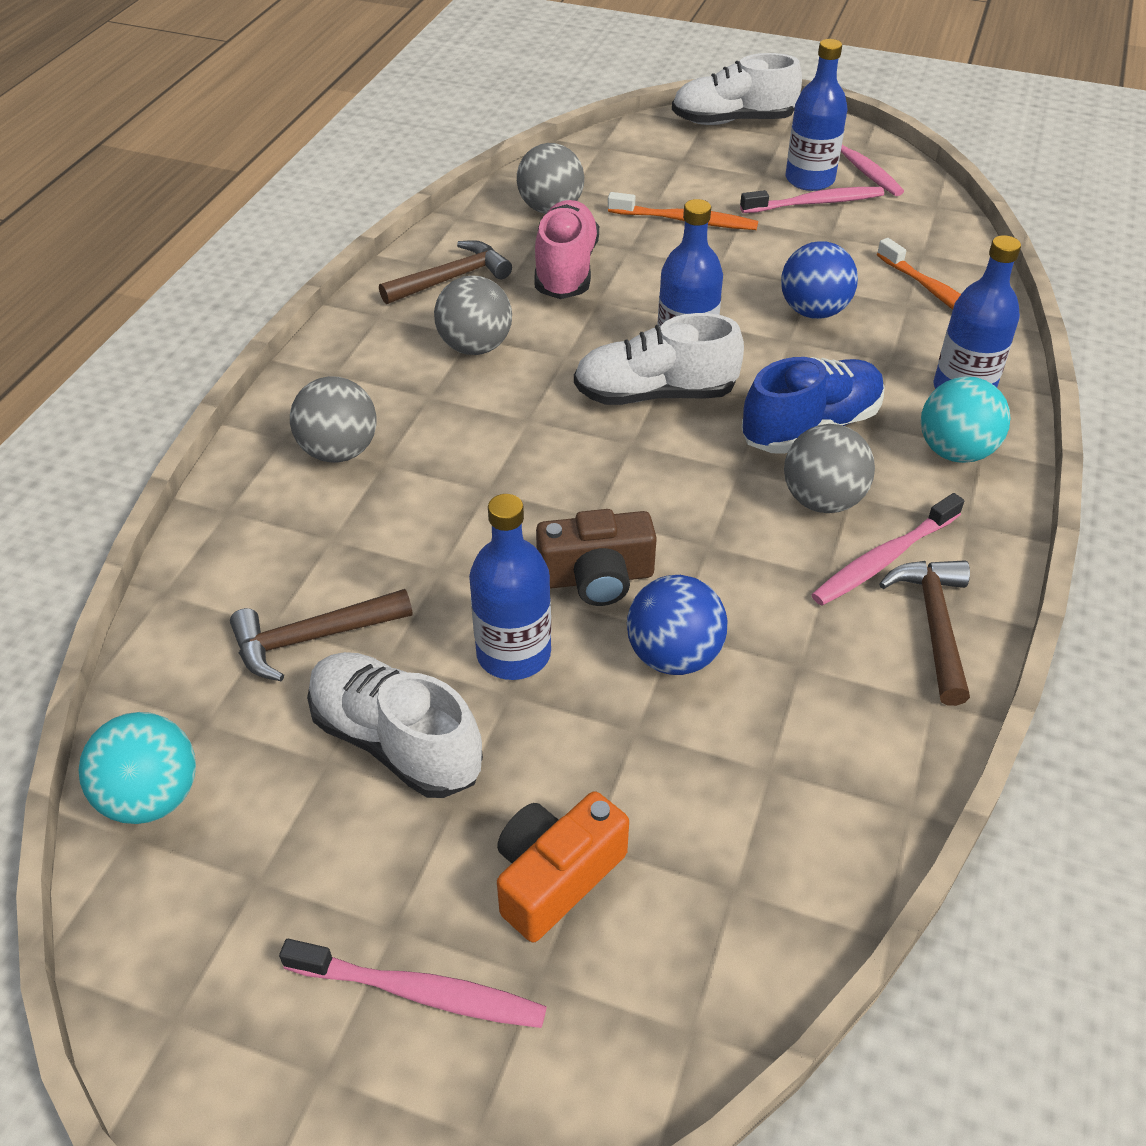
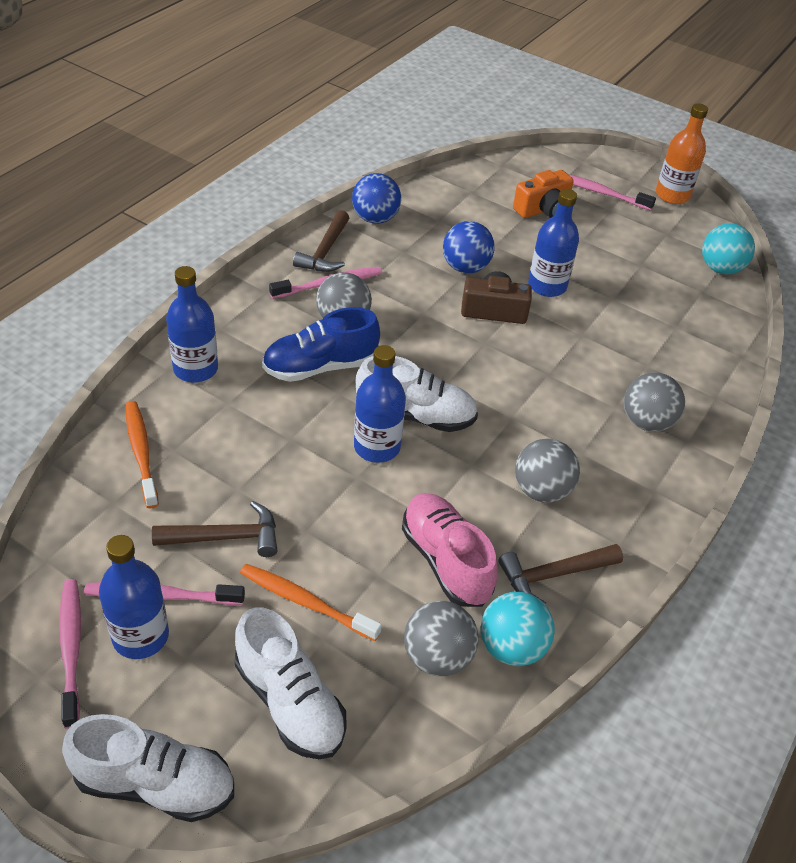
camera: 170 degrees left, 0 degrees up
(224, 1046) = (672, 195): none -> orange bottle
(313, 638) = (653, 315): brown hammer -> brown hammer (225, 537)
(396, 741) = (609, 264): white shoe -> white shoe (289, 702)
(566, 270) = (446, 561): pink shoe -> pink shoe turned 135 degrees clockwise
(813, 311) = (254, 461): blue ball -> blue ball (375, 219)
(955, 452) = (239, 330): turquoise ball -> turquoise ball (511, 647)

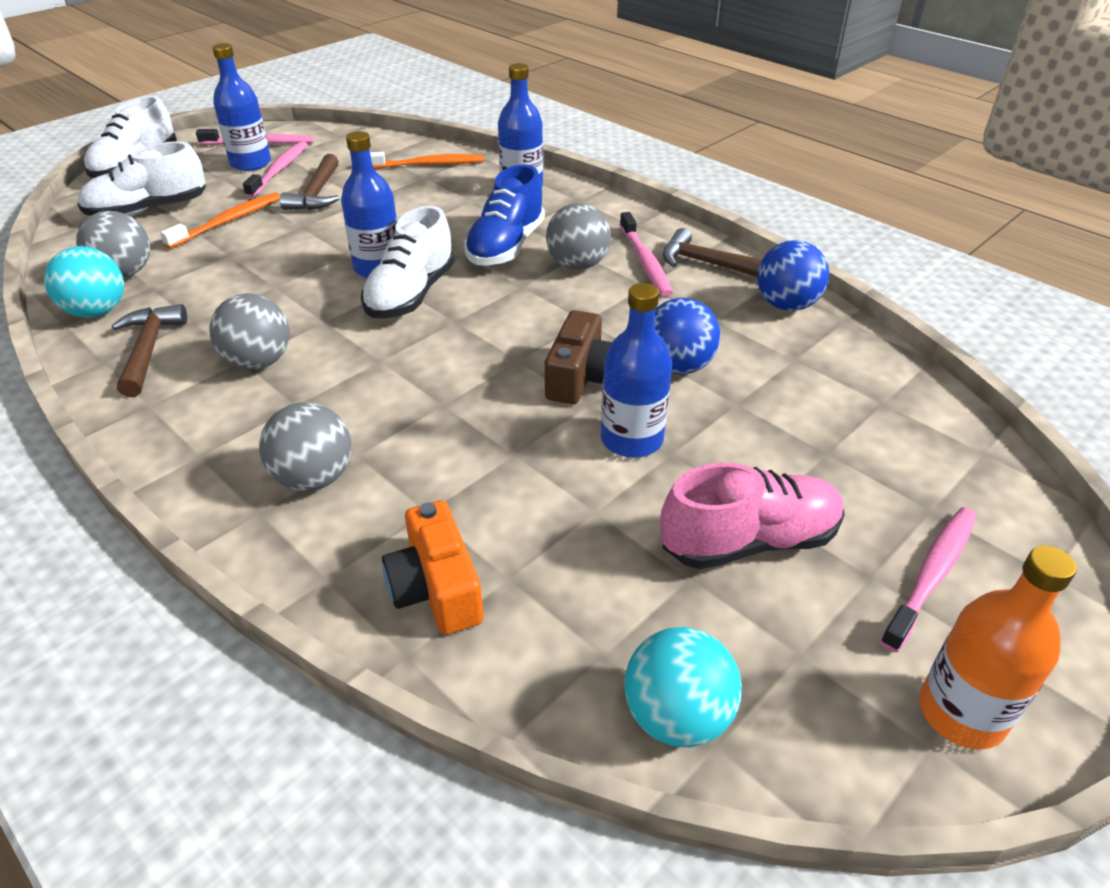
camera: 105 degrees right, 5 degrees down
(320, 367) = (506, 247): blue shoe -> blue shoe turned 150 degrees counterclockwise
(446, 561) = (216, 289): pink shoe -> pink shoe (749, 541)
(543, 209) = (849, 477): orange camera -> orange camera (436, 589)

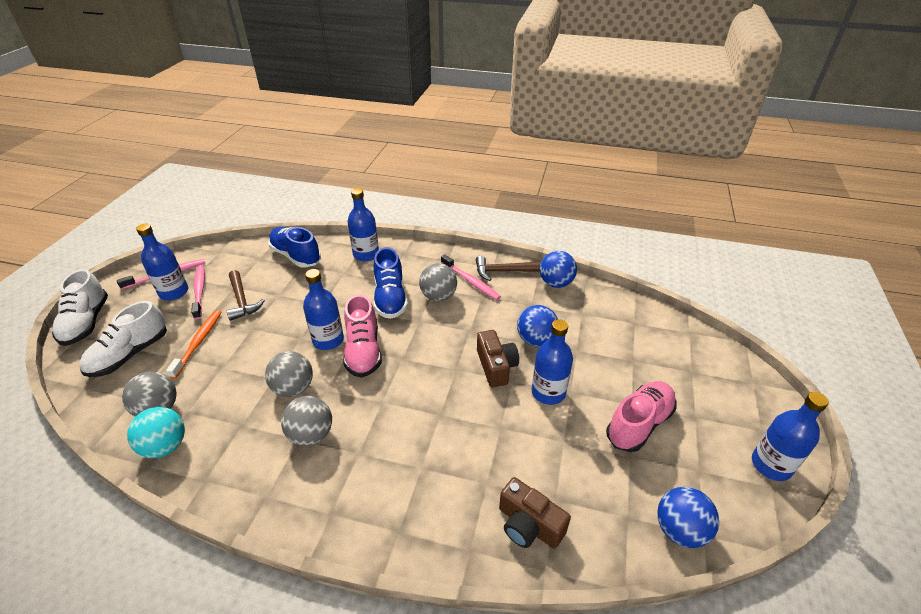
camera: 30 degrees left, 0 degrees up
(148, 350) = (230, 458): brown hammer -> none
(314, 478) = (411, 494): grey ball -> grey ball (293, 388)
(411, 294) = (363, 351): white shoe -> pink shoe
(427, 165) = (296, 256): orange toothbrush -> blue shoe
(436, 589) = (529, 525): orange camera -> brown camera
(676, 716) = (679, 530): turquoise ball -> blue ball
(931, 575) = (715, 404): pink toothbrush -> none
(961, 713) = (771, 465): orange bottle -> blue bottle

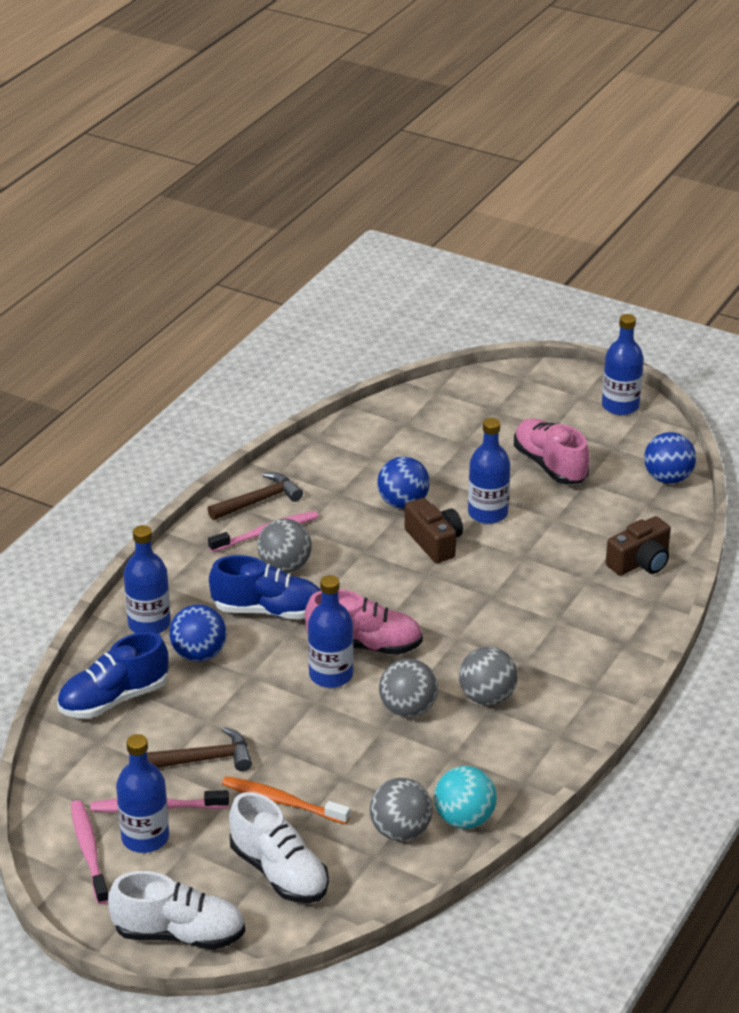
camera: 75 degrees left, 5 degrees down
(496, 366) = (434, 542): brown camera -> brown camera turned 60 degrees clockwise
(503, 271) = (258, 501): brown hammer -> brown hammer turned 135 degrees counterclockwise
(556, 283) = (305, 463): blue ball -> blue ball (199, 654)

